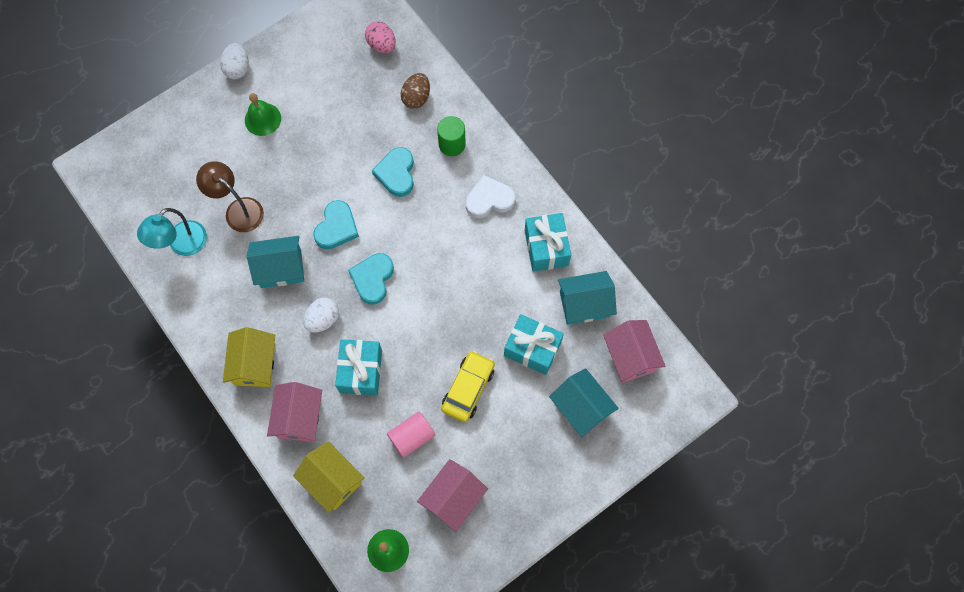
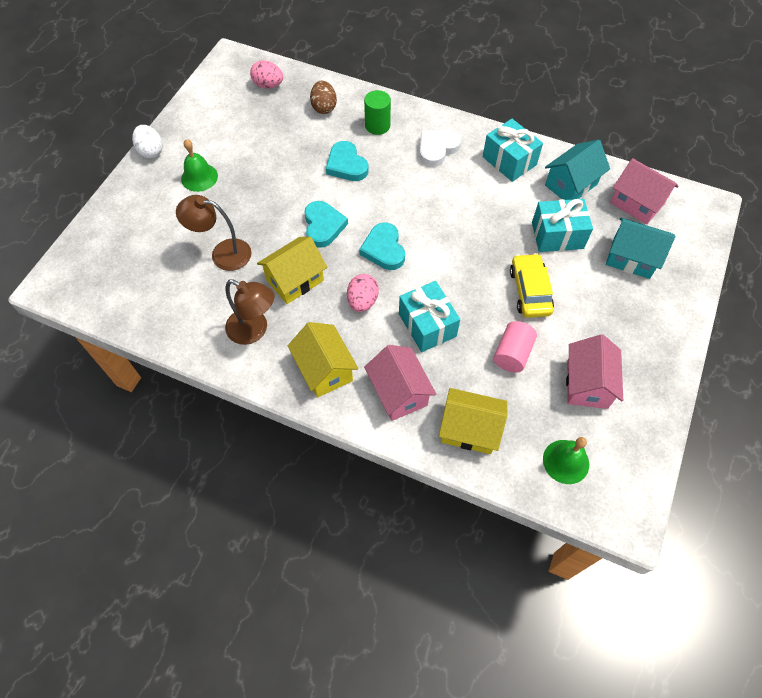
camera: 30 degrees left, 10 degrees down
(182, 245) = (186, 306): turquoise lamp -> none
(221, 298) = (254, 330): none -> brown lamp
(281, 268) = (295, 280): turquoise house -> yellow house
(323, 319) = (362, 301): white egg -> pink egg

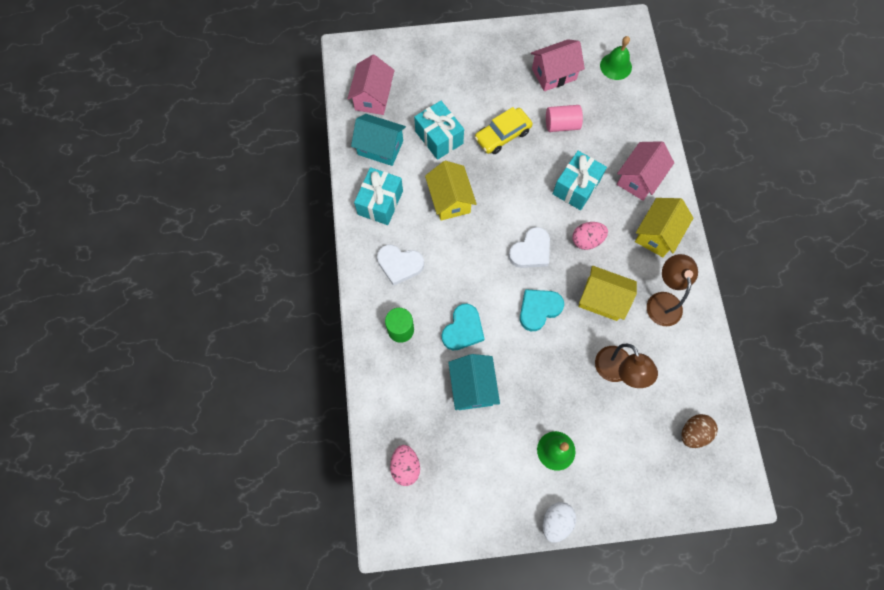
camera: 120 degrees left, 10 degrees up
(324, 107) = (405, 392): brown egg -> brown egg (693, 433)
(384, 249) = (531, 251): turquoise heart -> white heart
(469, 429) = (634, 126): yellow house -> yellow house (450, 200)
(631, 258) = (430, 83): turquoise house -> turquoise house (472, 387)

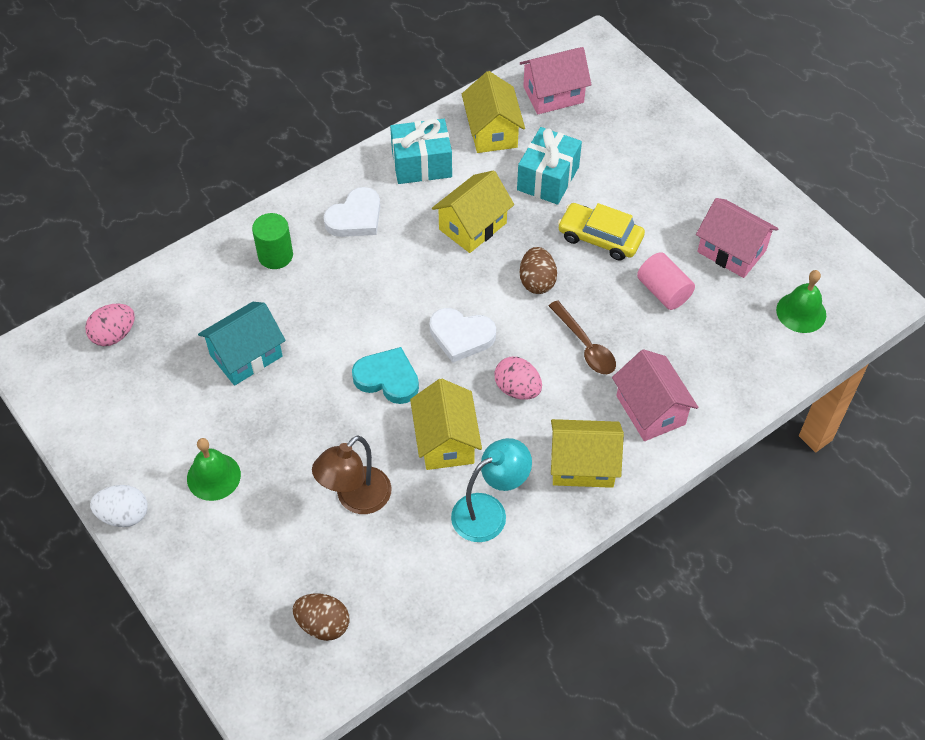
camera: 60 degrees right, 15 degrees down
(380, 148) = (492, 131): turquoise house -> yellow house
(399, 265) = (355, 217): white heart -> white heart turned 120 degrees counterclockwise
(463, 329) = (313, 314): turquoise heart -> none
(515, 187) = (537, 281): none -> brown egg
(576, 187) = (585, 345): turquoise gift -> brown spoon
(639, 178) = (650, 410): pink house -> pink house turned 60 degrees clockwise
(663, 301) = (489, 512): brown lamp -> turquoise lamp

